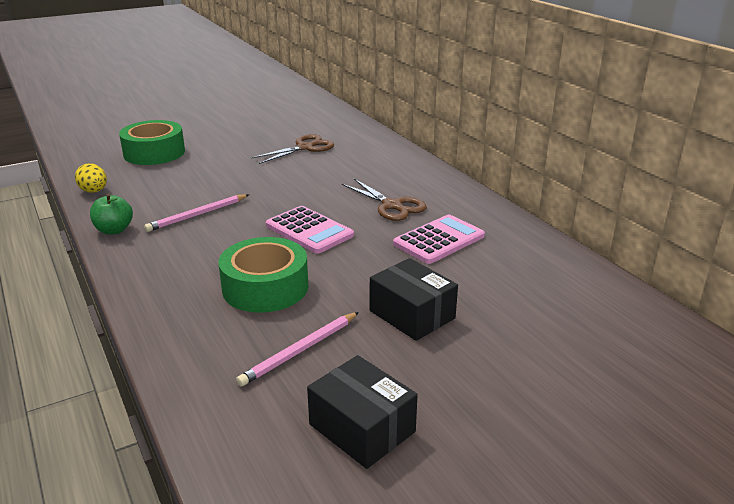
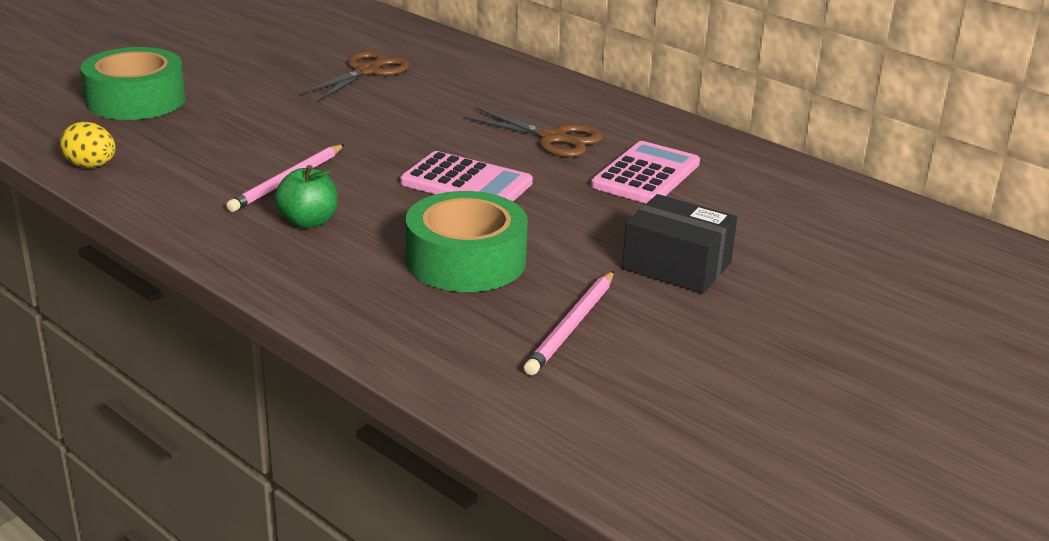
camera: 20 degrees left, 0 degrees up
(114, 230) = (178, 216): green apple -> green apple (308, 222)
(362, 428) = (709, 393): black box -> none

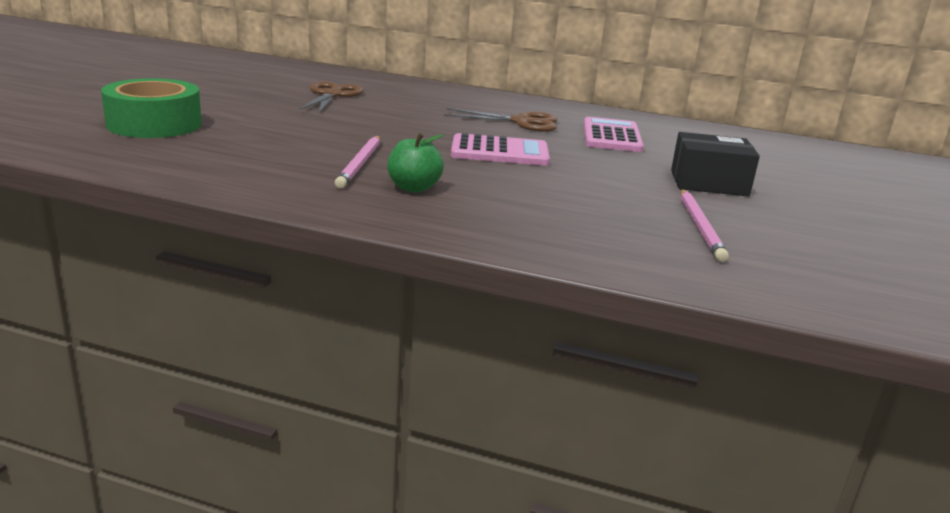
camera: 25 degrees left, 5 degrees down
(91, 166) = (167, 171): yellow egg -> none
(466, 260) = (568, 197): green tape -> none

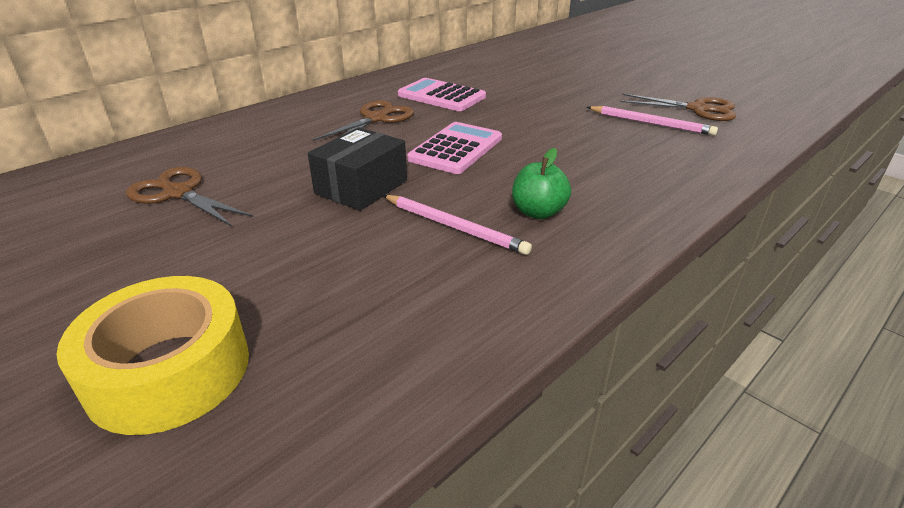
camera: 60 degrees left, 10 degrees up
(154, 124) = (169, 371): green tape -> yellow tape
(709, 183) = (565, 96): black box -> black box (361, 187)
(801, 253) = (698, 109): none -> brown scissors

